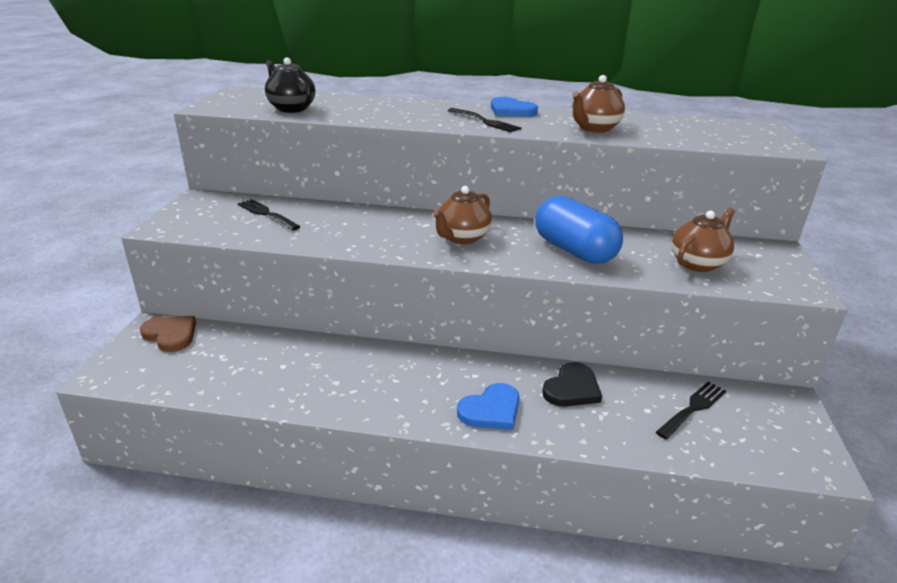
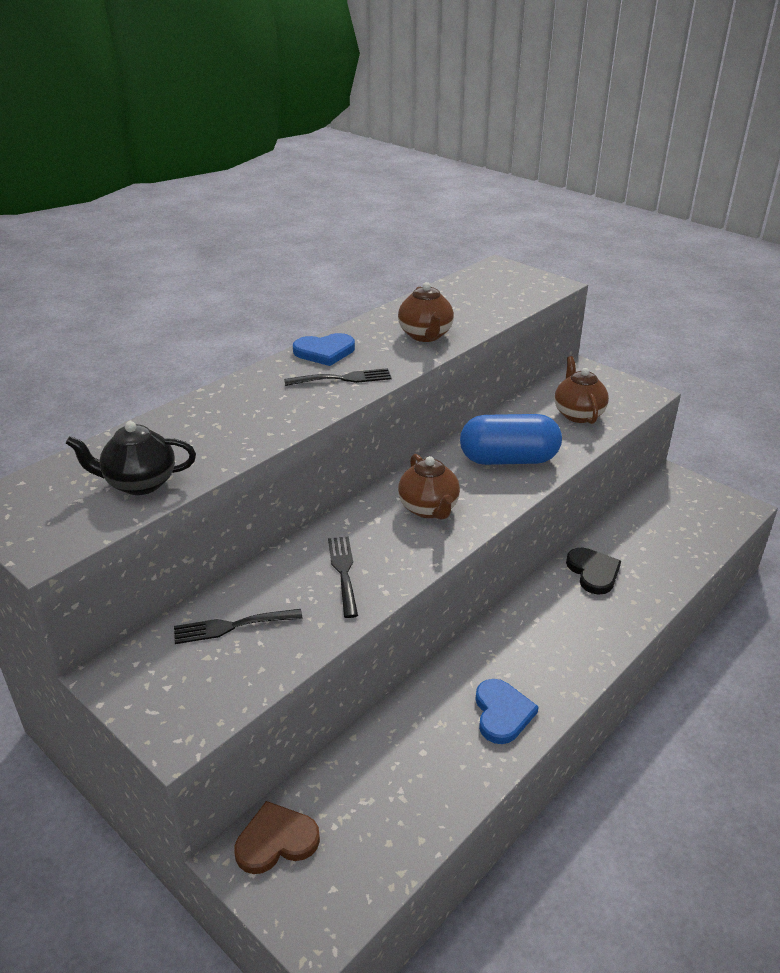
camera: 55 degrees left, 5 degrees up
(491, 410) = (591, 632): blue heart -> blue heart (502, 713)
(693, 408) = (654, 525): black fork -> black fork (343, 572)

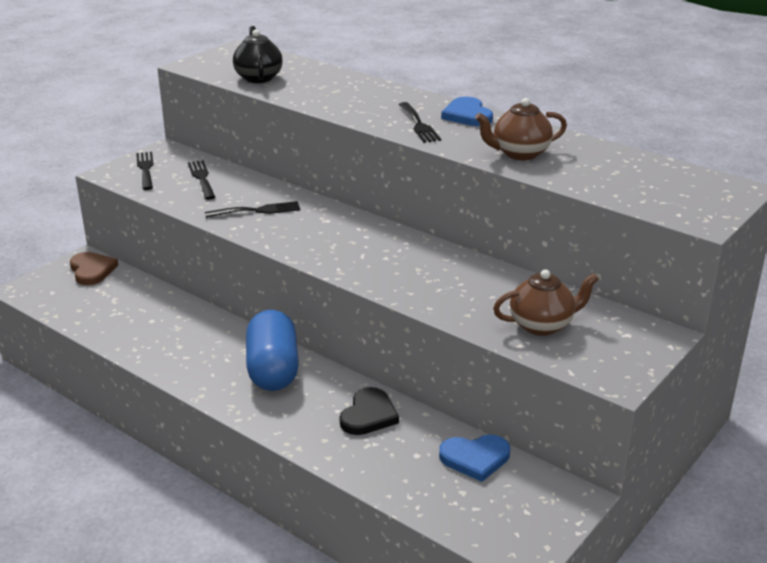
camera: 85 degrees right, 5 degrees down
(177, 691) = (145, 169): none -> black fork
(429, 509) = (343, 241): brown teapot -> none
(502, 713) = (184, 356): blue heart -> blue heart (475, 458)
(508, 459) = (433, 280): blue capsule -> blue capsule (273, 369)
(593, 572) = (368, 415): black heart -> black heart turned 45 degrees counterclockwise

